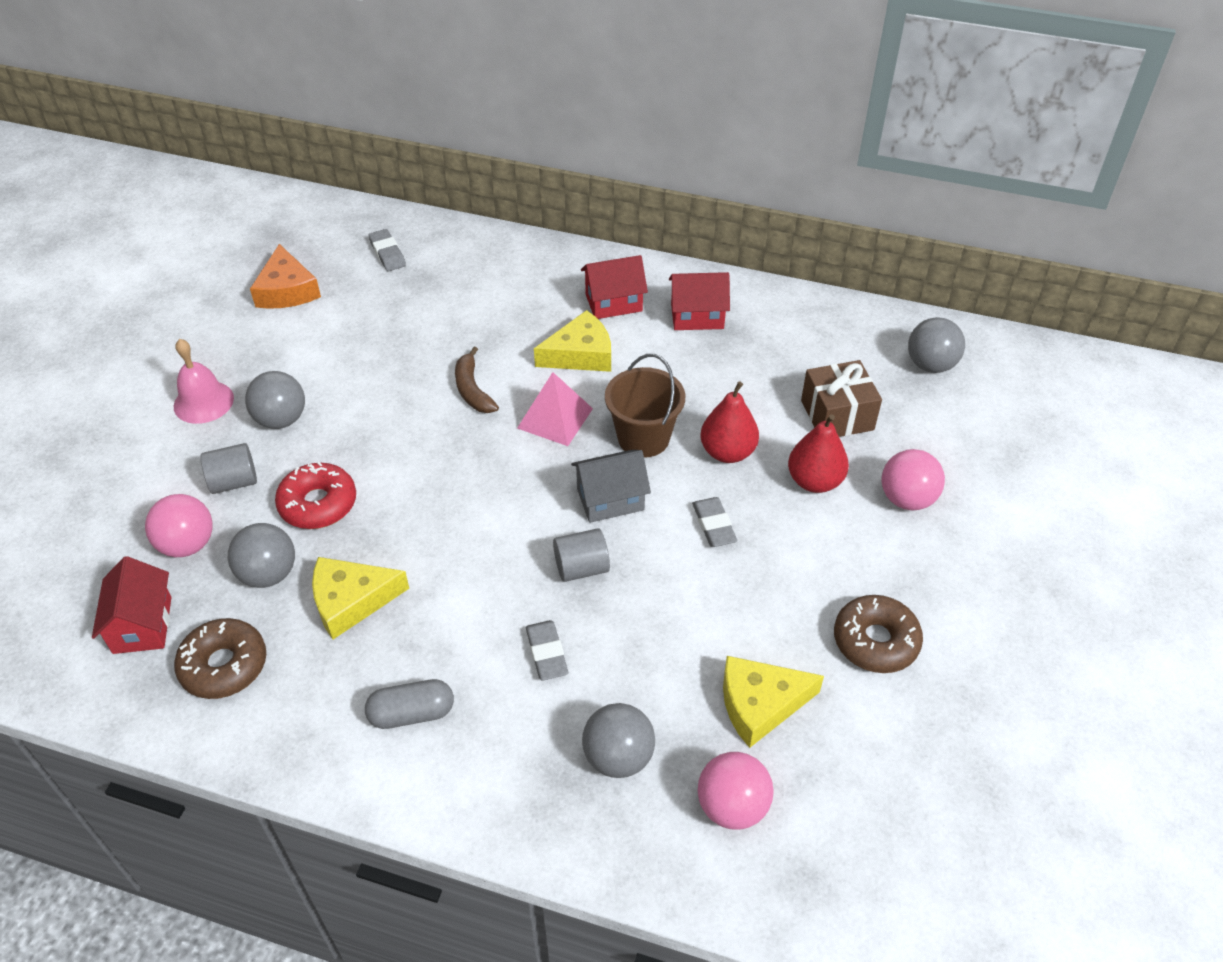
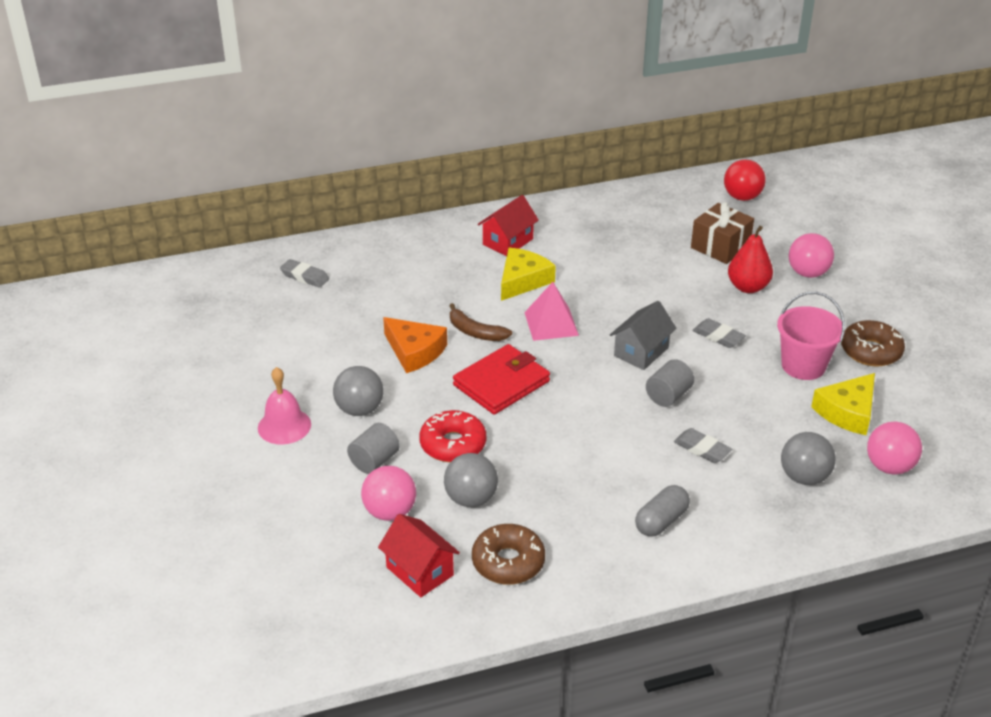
camera: 35 degrees left, 10 degrees down
(287, 290) = (255, 331): orange cheese -> orange cheese (414, 351)
(351, 601) = (547, 485): yellow cheese -> none
(434, 461) = (501, 383): none -> red wallet
(643, 438) = (621, 309): brown bucket -> none
(697, 316) = (572, 227): red house -> none
(727, 452) = (680, 294): red pear -> none
(772, 615) = (803, 366): none -> pink bucket
(930, 365) = (742, 197): grey ball -> red ball

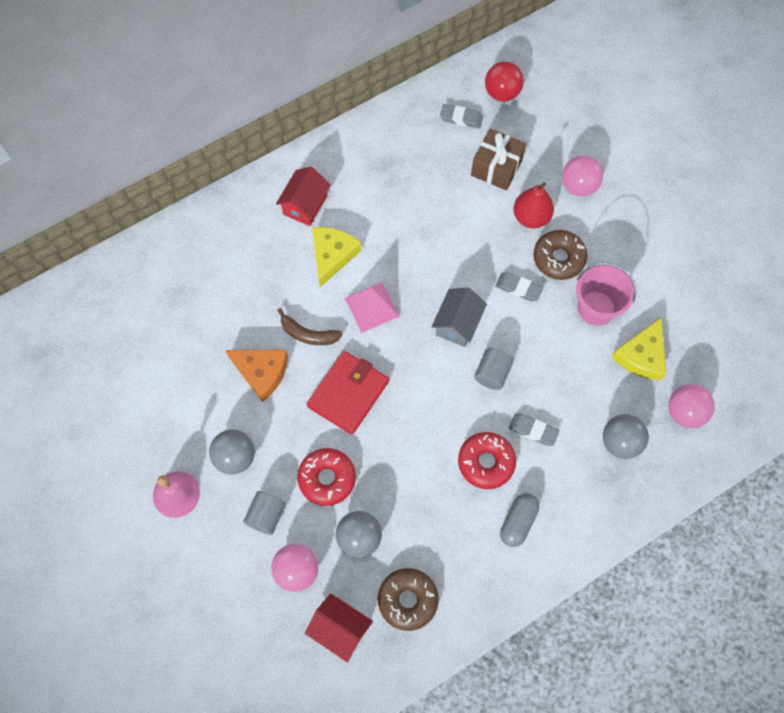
camera: 15 degrees left, 30 degrees up
(305, 276) = (132, 298): grey eraser -> grey eraser (461, 118)
(638, 465) = (486, 462): none -> red donut
(871, 351) = (648, 276): brown donut -> brown donut (558, 258)

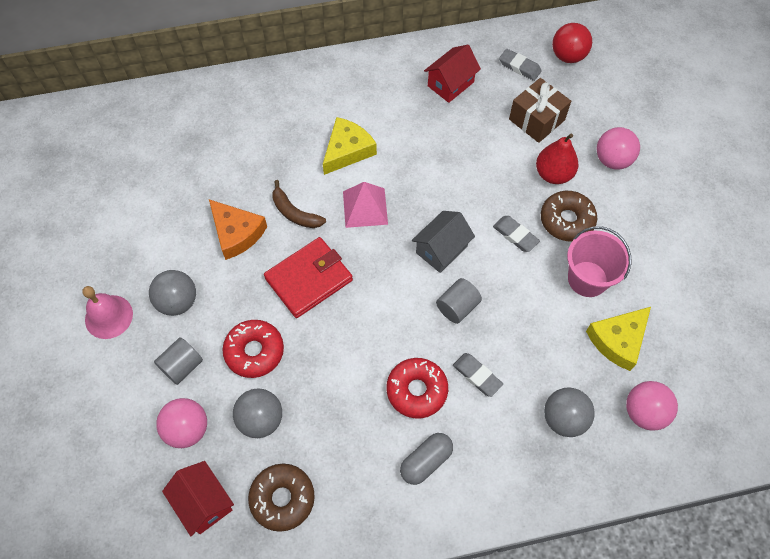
camera: 20 degrees right, 5 degrees down
(305, 205) = (341, 99): red house -> red house (450, 84)

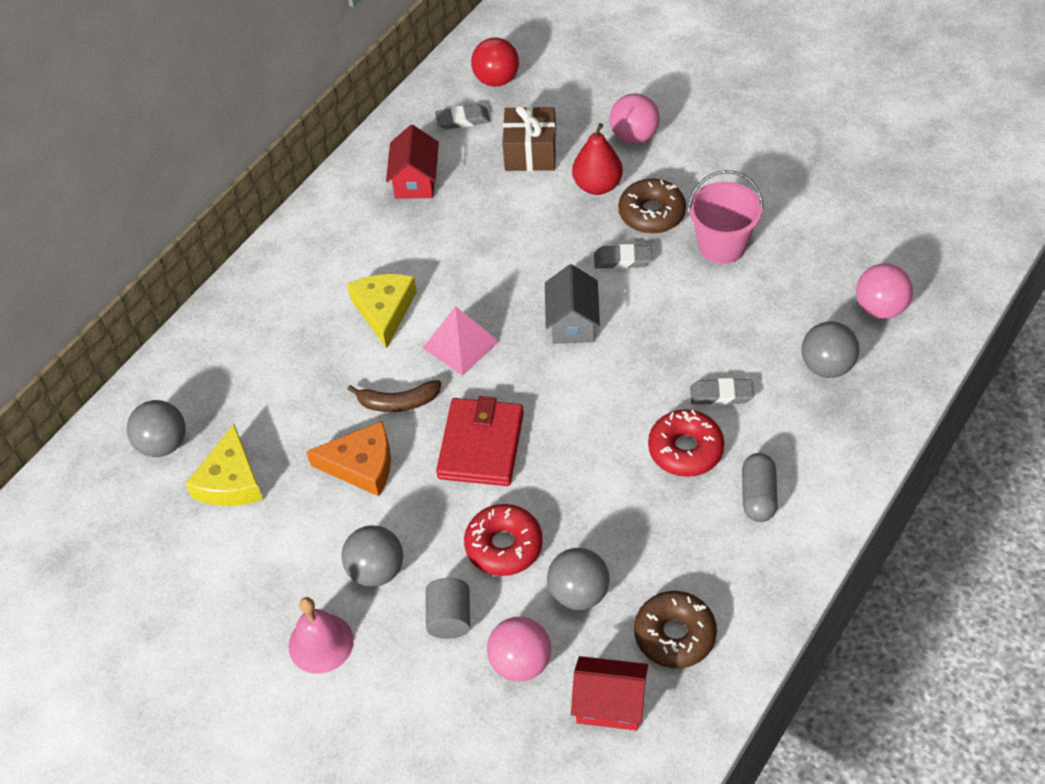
camera: 40 degrees left, 10 degrees down
(159, 131) = (163, 444): none -> grey ball
(457, 307) = (641, 356): grey cylinder -> none
(618, 340) = (800, 272): yellow cheese -> yellow cheese (231, 481)

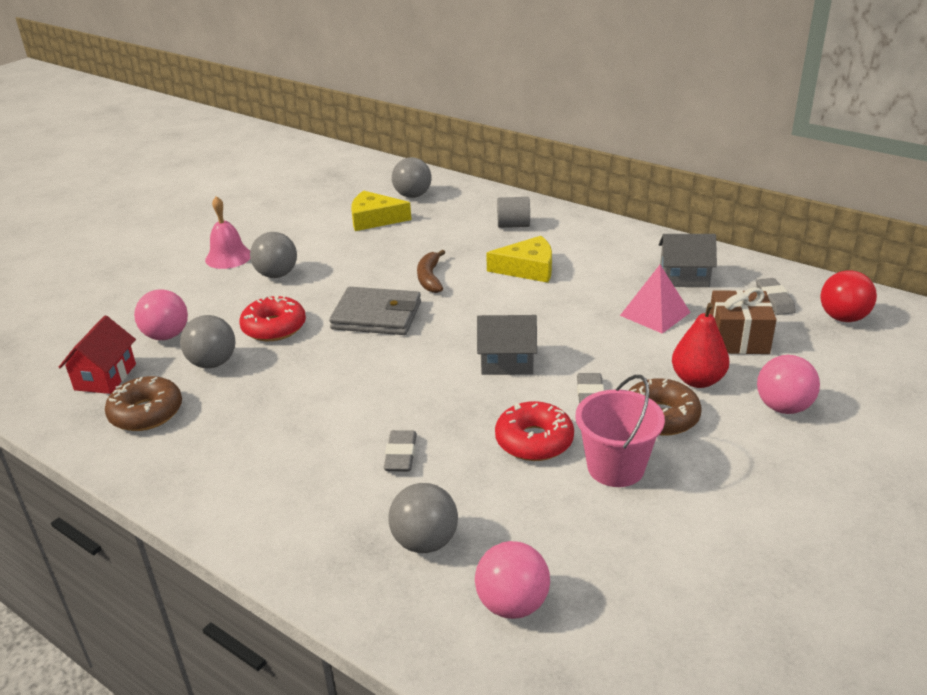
camera: 90 degrees right, 20 degrees down
(361, 465) = (372, 265): orange cheese -> none
(415, 181) = (684, 278): red house -> grey house
(449, 618) = (221, 305): grey cylinder -> grey cylinder (513, 225)
(460, 344) = (487, 304): pink pyramid -> pink pyramid (655, 314)
(481, 445) = (376, 316): red wallet -> grey wallet
(685, 450) = (339, 427): red donut -> red donut (534, 441)
(758, 496) = (268, 473): grey capsule -> none

